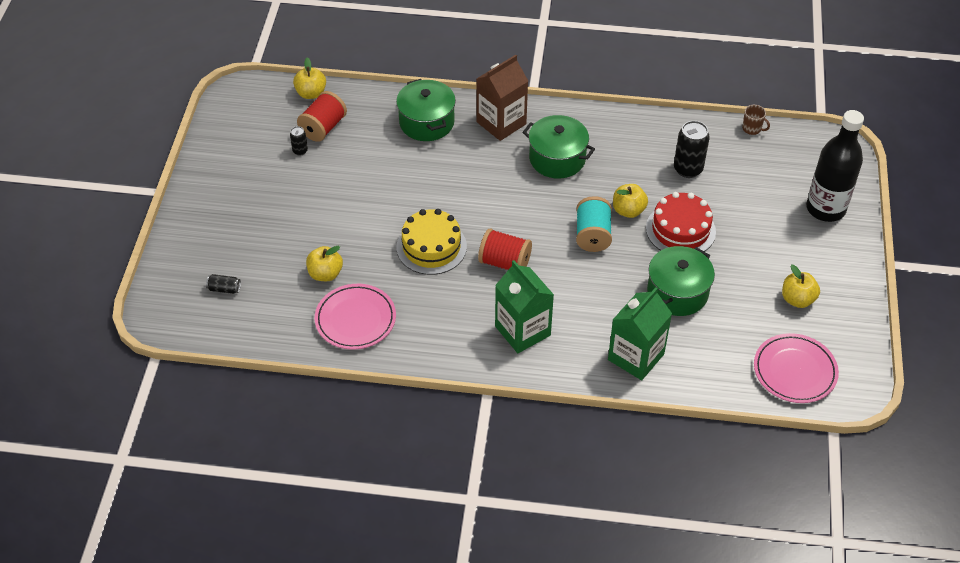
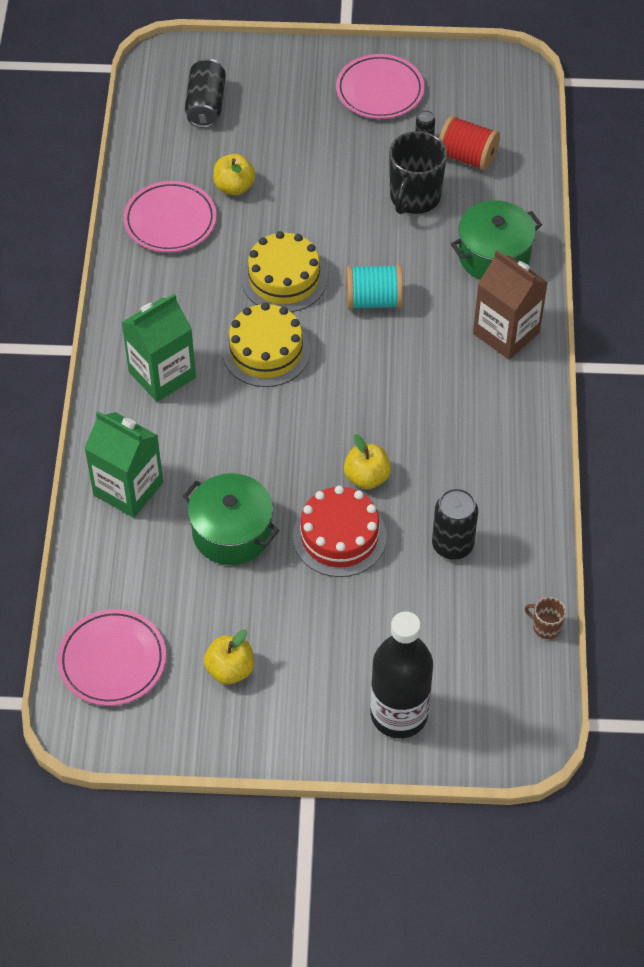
camera: 85 degrees right, 5 degrees up
(224, 289) = (206, 105): black can -> black can, size x1.93
(237, 173) = (380, 90): none -> pink plate
(311, 93) = (525, 138): yellow apple -> none
(359, 162) = (414, 197): none -> black mug
(504, 262) = (266, 351): red spool -> yellow cake
(557, 158) = (450, 396): green pot -> none
(592, 235) = (320, 439): turquoise spool -> turquoise spool (373, 300)
(752, 129) = (546, 627): brown mug -> brown mug turned 90 degrees clockwise

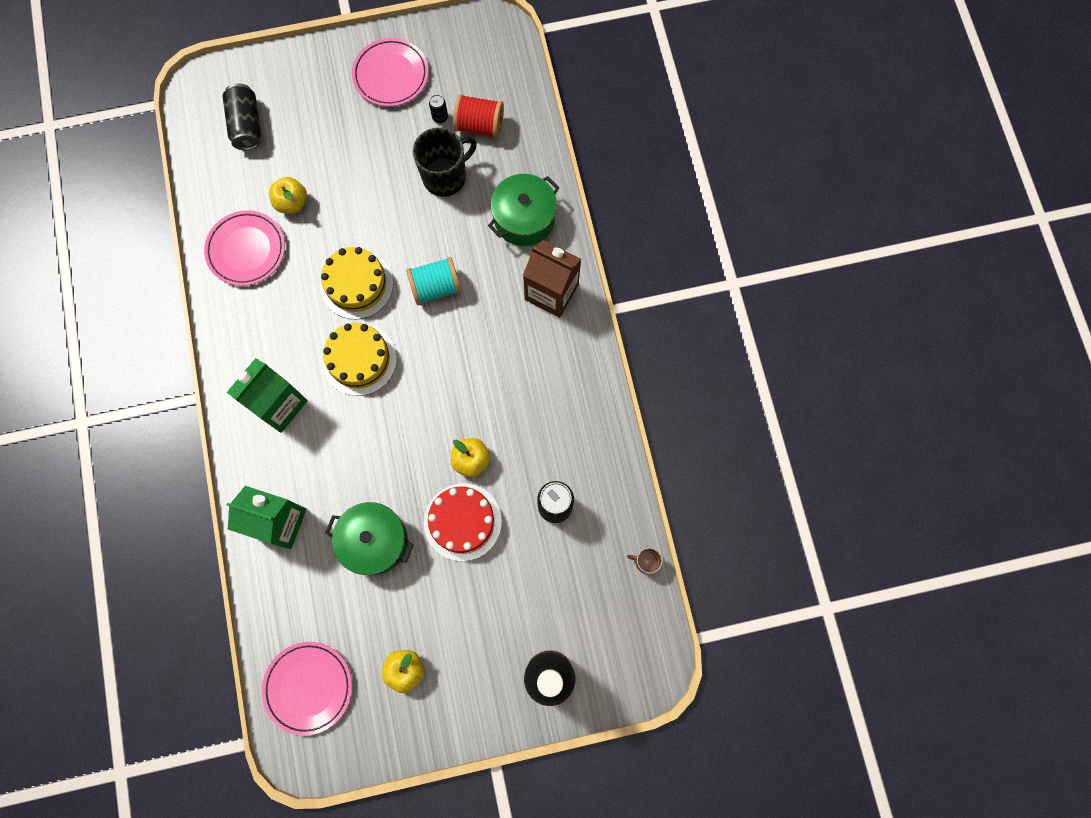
camera: 15 degrees left, 20 degrees up
(414, 197) = (445, 177): black mug -> black mug turned 135 degrees counterclockwise

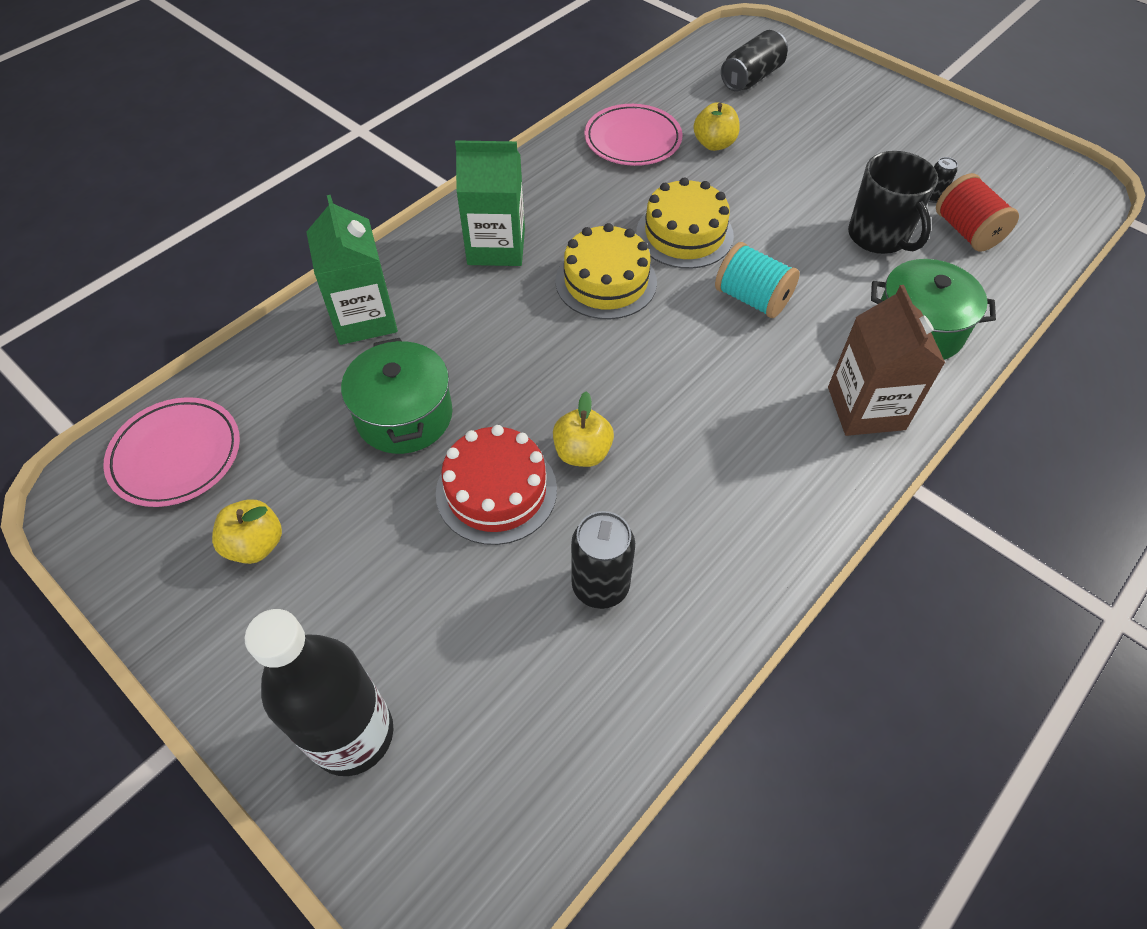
camera: 55 degrees right, 20 degrees down
(391, 75) = (924, 139): pink plate -> none
(445, 177) = (878, 236): black mug -> black mug turned 45 degrees clockwise
(645, 562) = (615, 767): brown mug -> none

